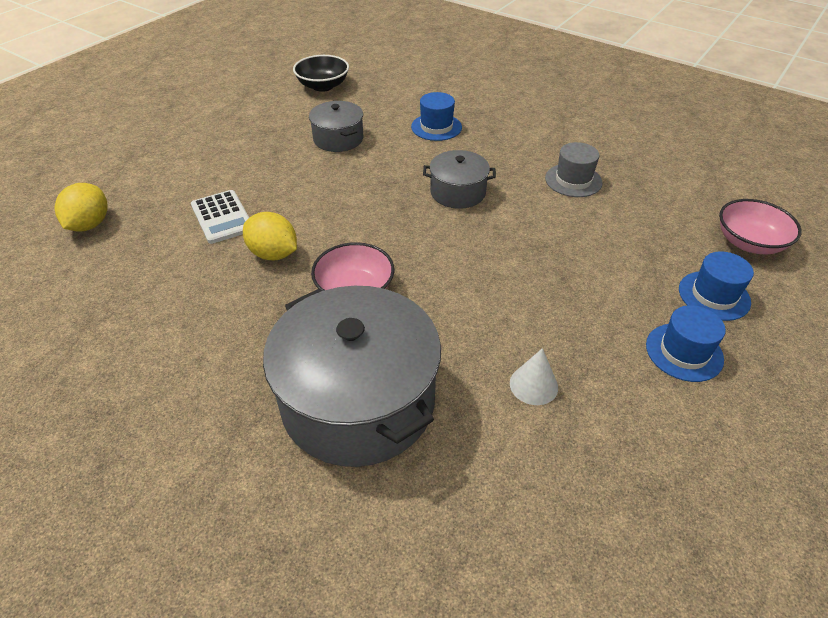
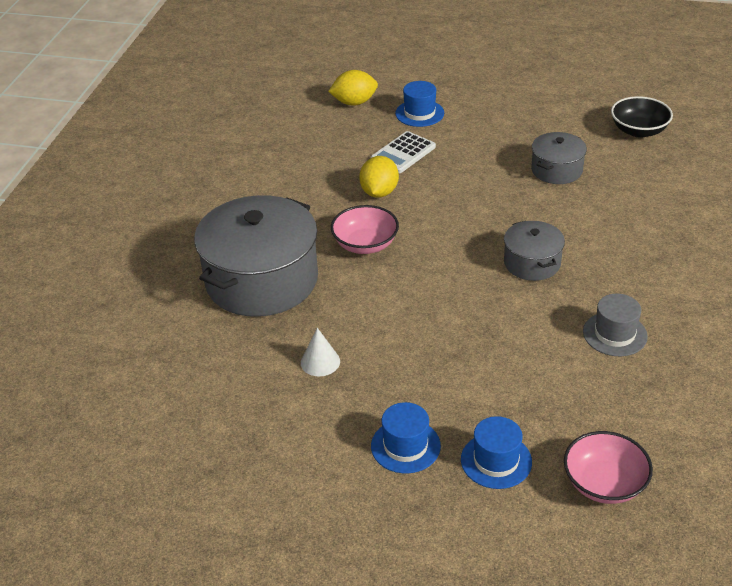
camera: 70 degrees right, 5 degrees down
(436, 127) = (631, 220): blue hat -> blue hat (419, 113)

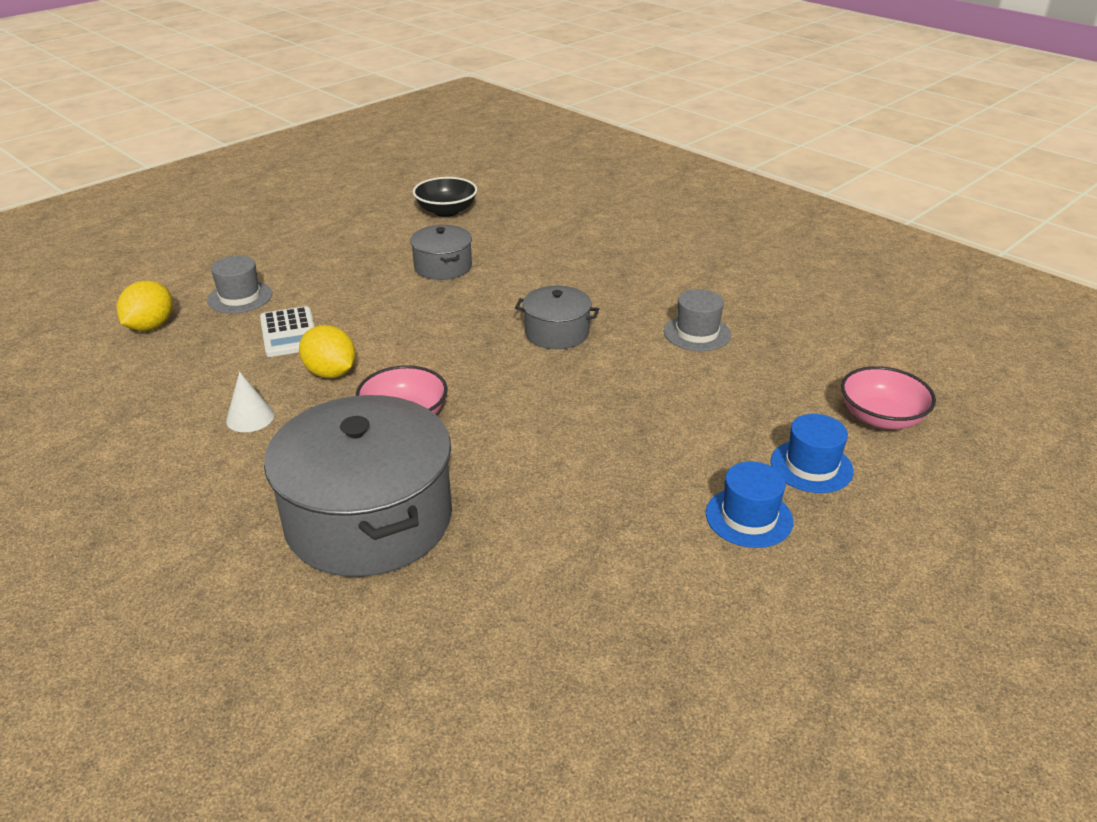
camera: 60 degrees left, 5 degrees down
(320, 362) = (563, 528): white cone -> white cone (250, 417)
(419, 113) = (240, 297): blue hat -> grey hat

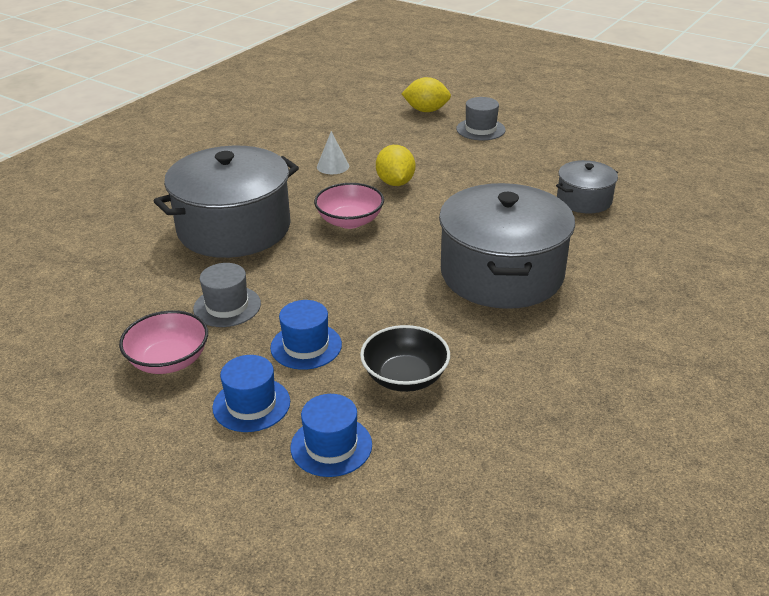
camera: 80 degrees right, 0 degrees up
(289, 333) = (441, 157): white calculator -> none
(330, 373) = (395, 183): yellow lemon -> yellow lemon turned 45 degrees counterclockwise
(446, 211) = (695, 184): black bowl -> black bowl (405, 377)
(557, 333) = (501, 273): grey pot -> grey pot, size x1.99
(653, 471) = (306, 346): none -> blue hat
(697, 333) = (545, 360): grey hat -> grey hat (227, 306)
(881, 418) = (431, 506): pink bowl -> pink bowl (169, 360)

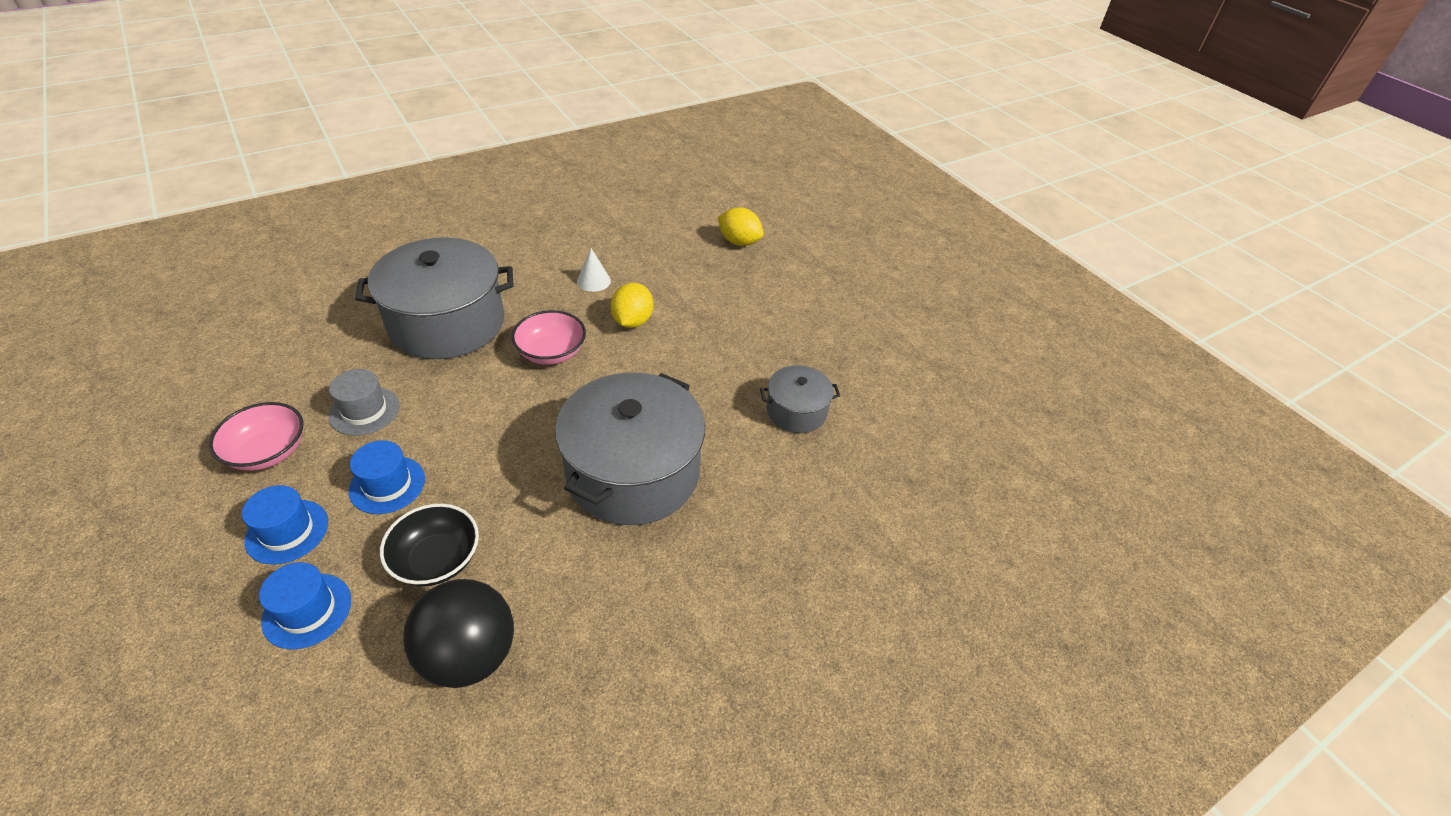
camera: 20 degrees right, 10 degrees up
(480, 129) = (771, 283): grey hat -> none
(499, 423) = (469, 655): none -> black ball

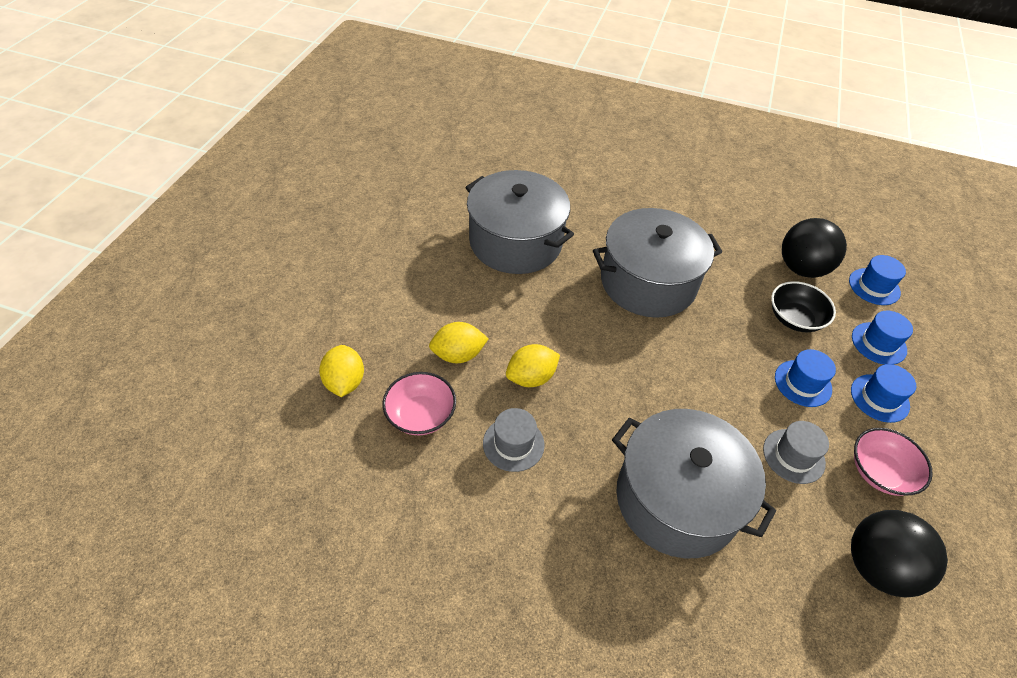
camera: 130 degrees left, 5 degrees up
(254, 378) = (877, 567): none -> black ball
(342, 717) = (874, 286): none -> blue hat
(551, 352) = (618, 399): pink bowl -> pink bowl (420, 415)
(593, 281) = (513, 444): white cone -> grey hat
(700, 299) = (458, 355): none -> yellow lemon
(796, 411) = (515, 242): grey pot -> grey pot, size x1.99

